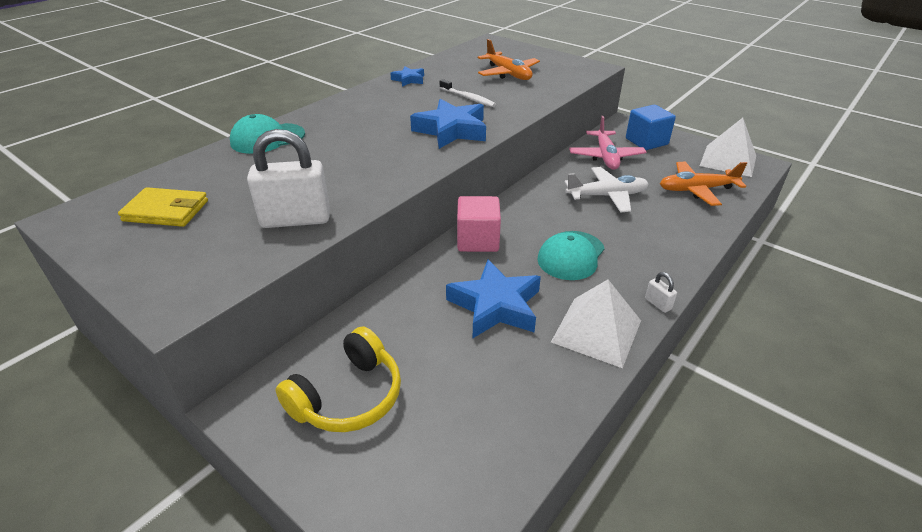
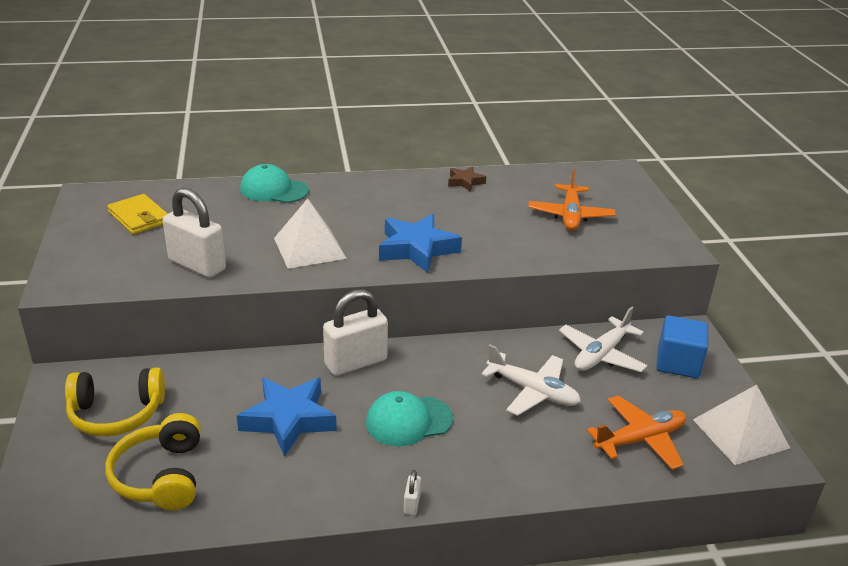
camera: 40 degrees right, 5 degrees down
(409, 80) = (465, 182): blue star -> brown star
(468, 98) = (486, 224): white toothbrush -> none
(469, 415) = (161, 476): none -> yellow headphones
(478, 240) = (356, 362): pink cube -> white padlock
(597, 331) = (329, 488): white pyramid -> white pyramid (309, 248)
(605, 157) = (601, 354): pink plane -> white plane
(696, 190) = (640, 439): orange plane -> orange plane turned 120 degrees clockwise

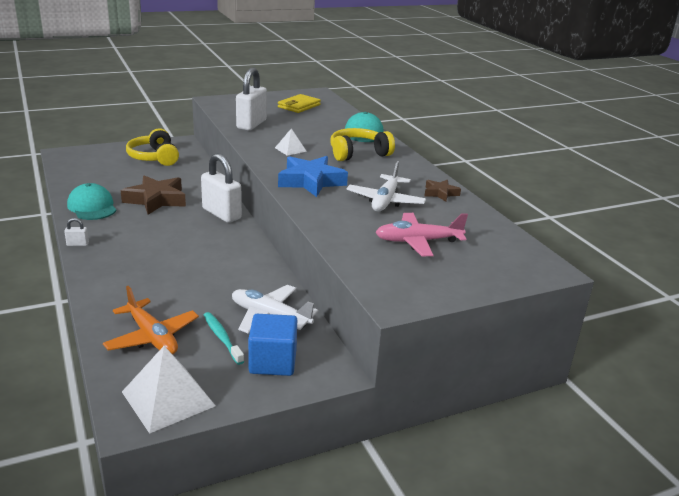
camera: 75 degrees right, 5 degrees down
(161, 476) = (104, 174): yellow headphones -> yellow headphones (358, 153)
(288, 419) = (156, 200): blue star -> brown star
(309, 248) = (290, 149): white pyramid -> white pyramid, size x0.53
(408, 421) = (161, 237): turquoise cap -> turquoise cap (92, 207)
(532, 391) = (206, 283): white plane -> white plane (385, 201)
(570, 215) = (418, 241): orange plane -> pink plane
(640, 390) = (222, 338): none -> turquoise toothbrush

